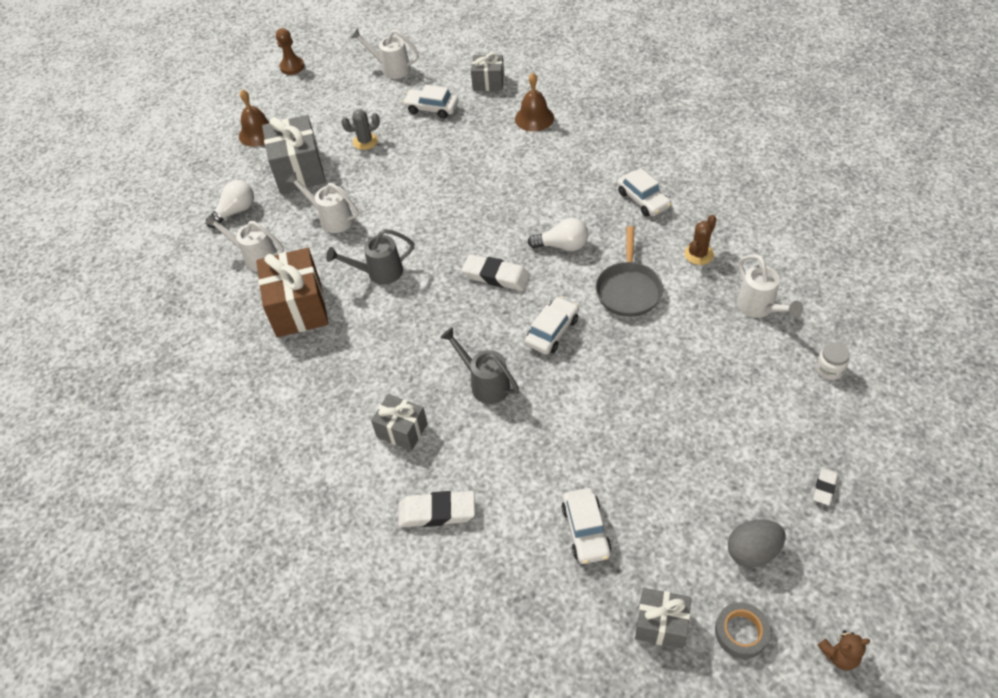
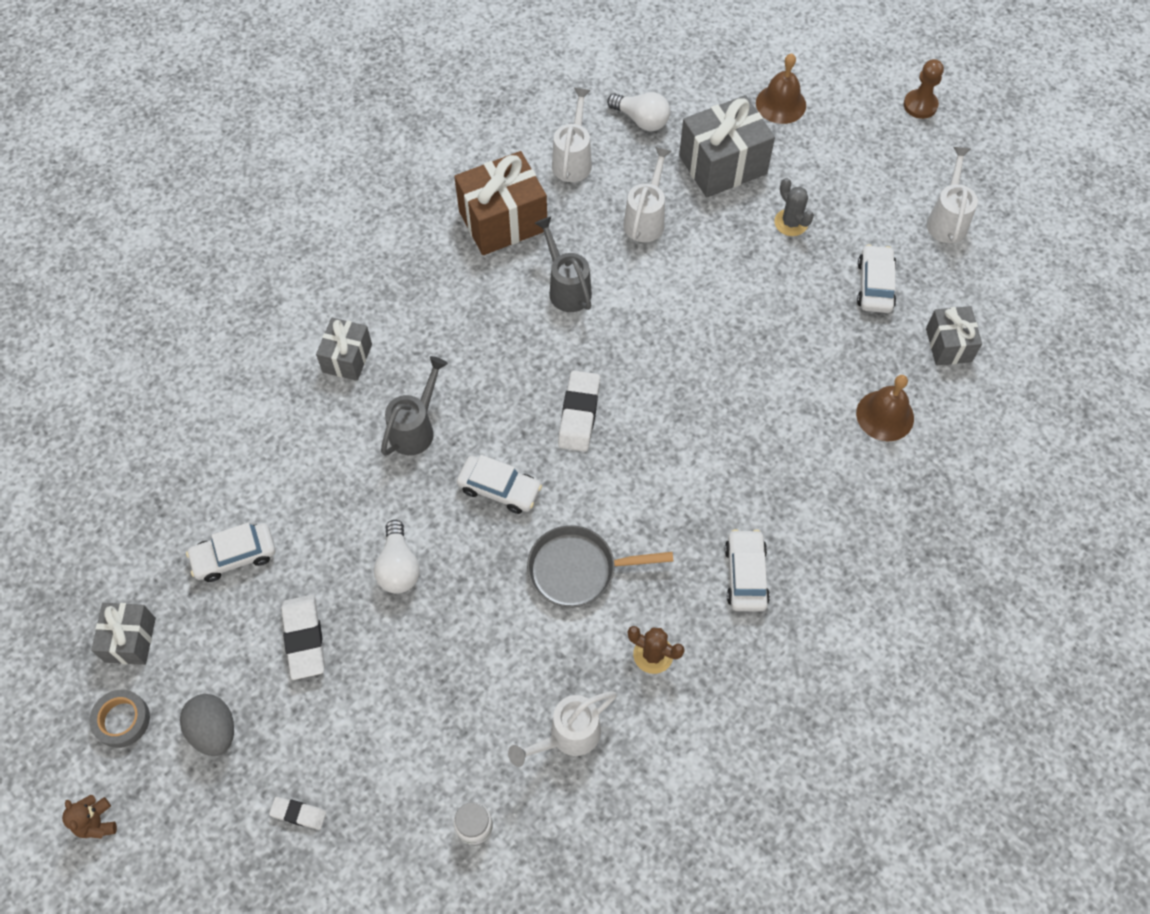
camera: 75 degrees right, 10 degrees up
(437, 512) = (251, 410): white eraser -> white eraser (304, 639)
(562, 246) = (642, 483): white light bulb -> white light bulb (398, 567)
(643, 199) = (745, 575): white car -> white car turned 135 degrees clockwise

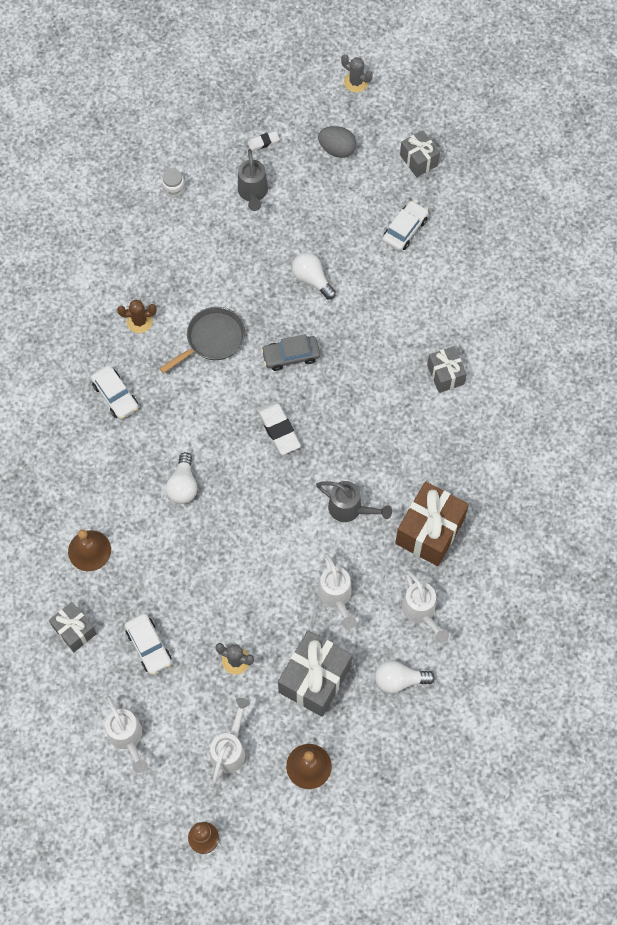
camera: 145 degrees right, 5 degrees up
(96, 822) = (356, 82): brown teddy bear -> grey cactus
(122, 720) = (386, 126): grey tape -> none
(304, 639) = (330, 215): white eraser -> none
(416, 428) = (368, 359): grey watering can -> grey watering can (253, 193)
(499, 489) = (291, 356): white car -> grey car
(567, 736) = (157, 255): white watering can -> white watering can (230, 749)
(732, 420) = (183, 485): none -> white light bulb

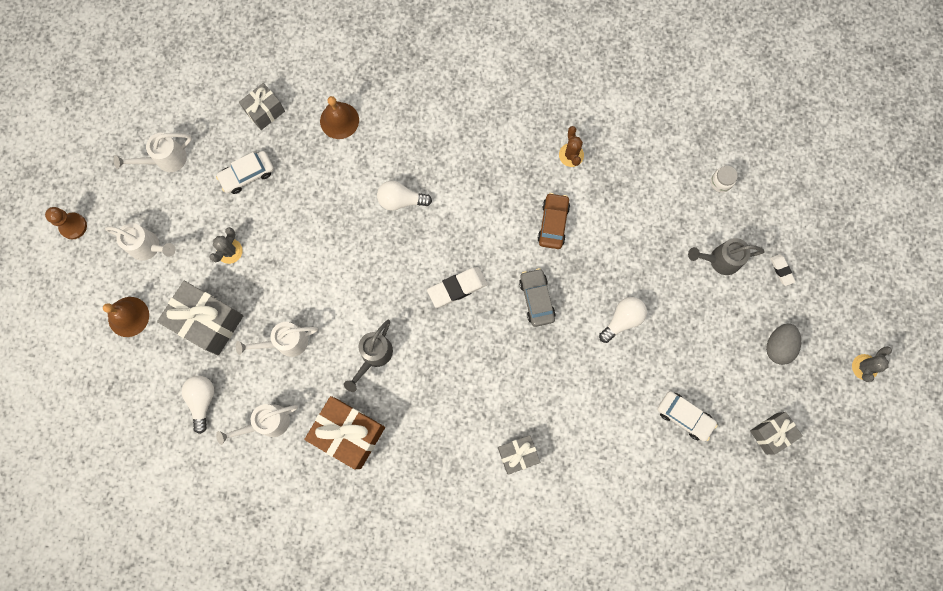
camera: 90 degrees right, 10 degrees up
(115, 396) = (492, 136): white car -> none
(212, 339) = (553, 223): grey pan -> brown car

